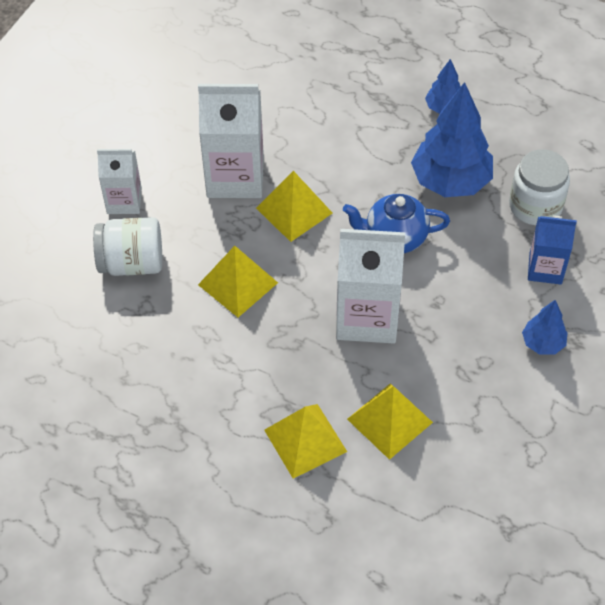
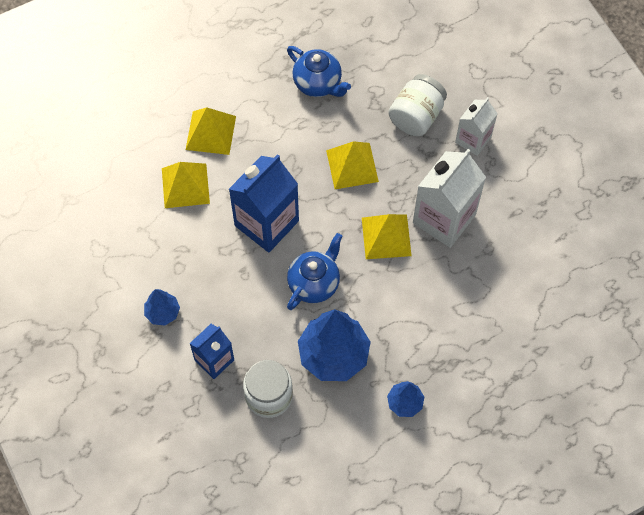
camera: 125 degrees right, 10 degrees up
(159, 375) = (318, 84): none -> blue teapot
(367, 317) = (266, 223): white carton -> blue carton

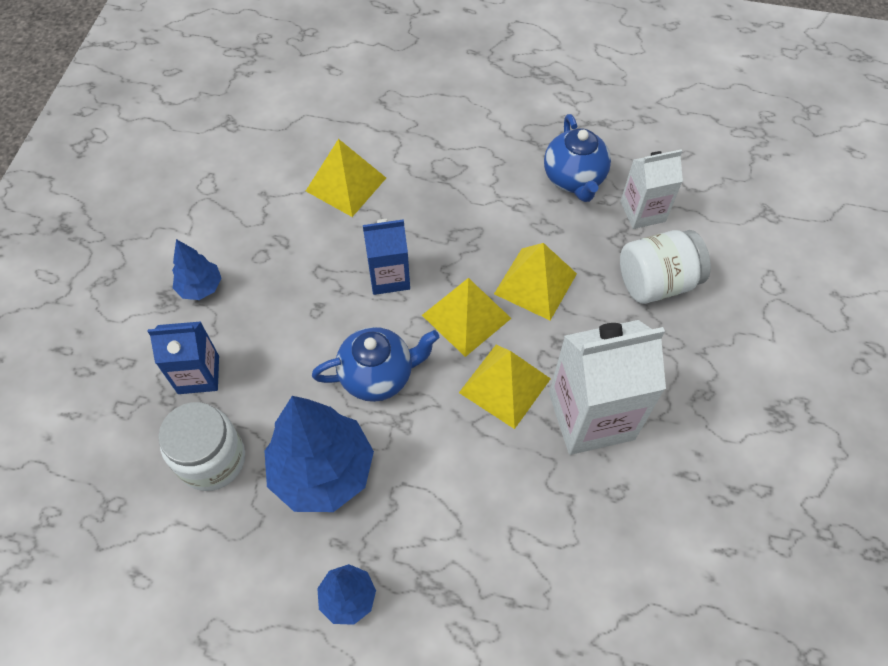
camera: 40 degrees right, 5 degrees down
(211, 133) = (419, 153): yellow pyramid -> yellow pyramid (466, 317)
(266, 223) = (389, 276): blue carton -> blue carton, size x0.59
(473, 139) = (704, 353): white carton -> white carton (642, 211)

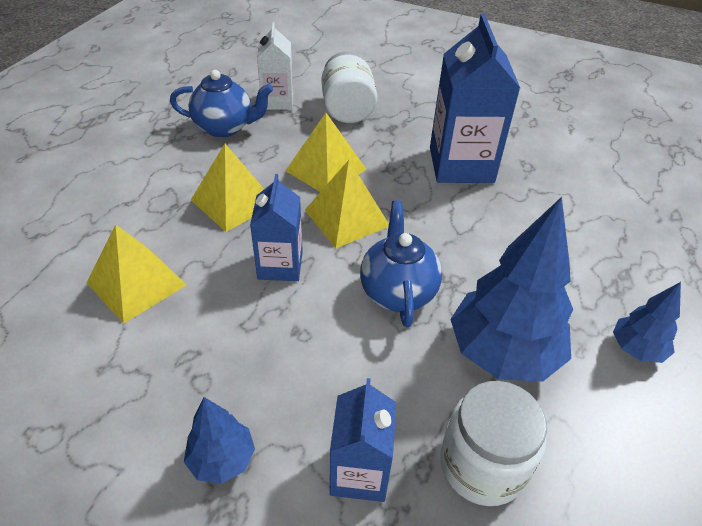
camera: 80 degrees left, 15 degrees down
(504, 385) = (424, 206): yellow pyramid -> yellow pyramid (233, 202)
(591, 416) = (461, 165): white carton -> blue carton

